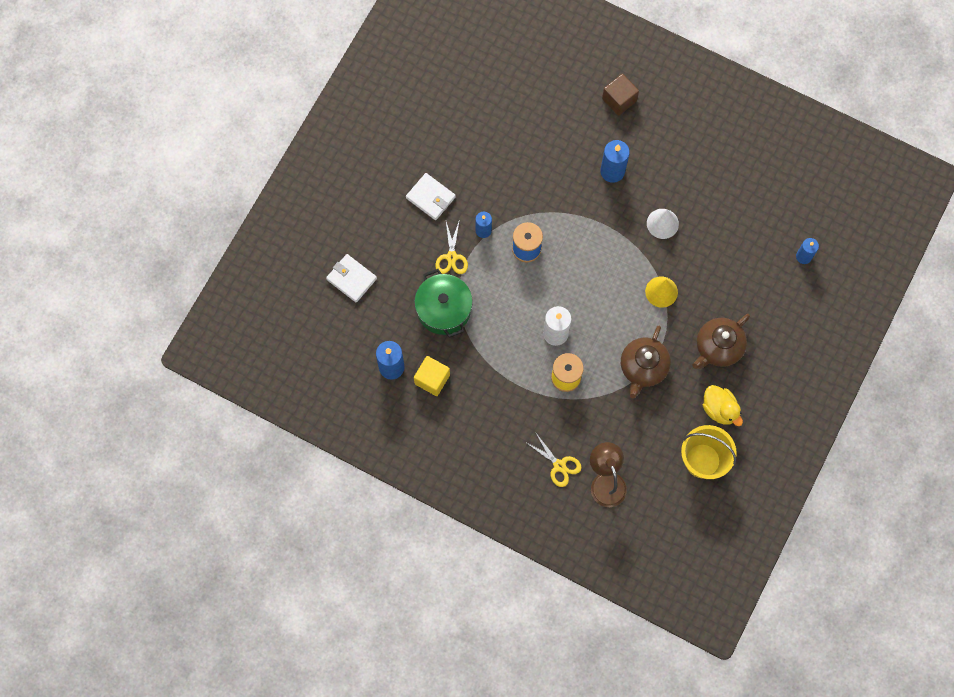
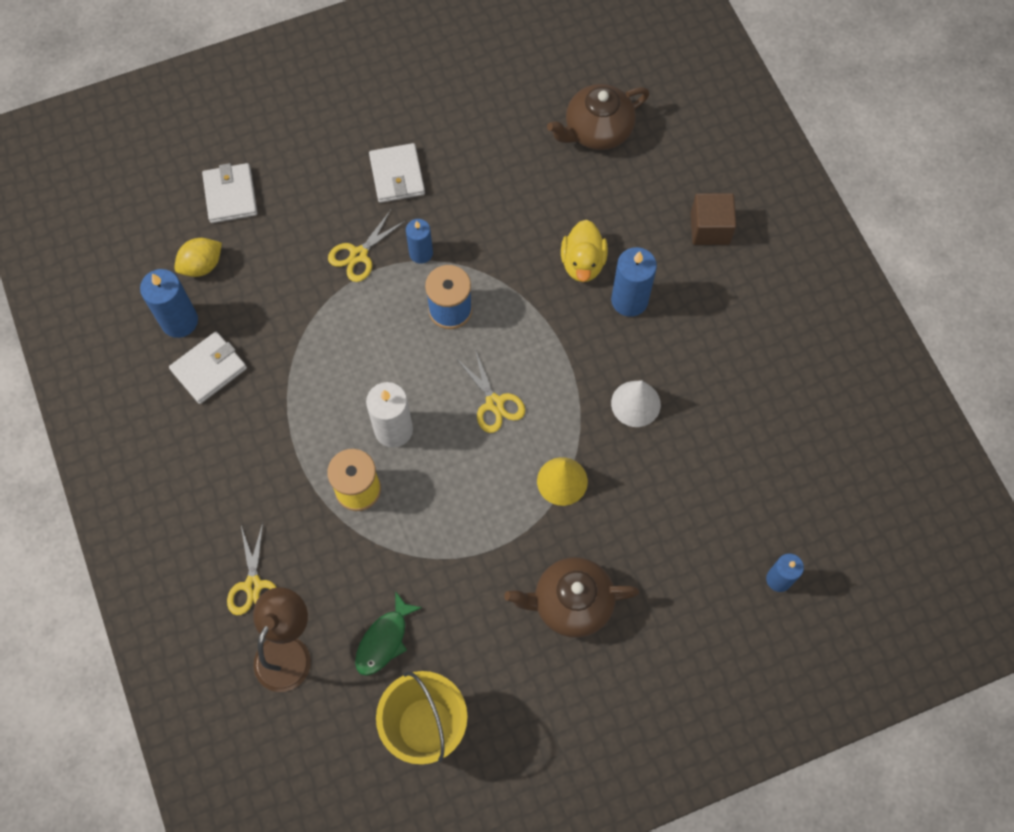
camera: 40 degrees right, 5 degrees down
(374, 329) = (202, 265): none -> yellow lemon
(432, 379) = (209, 369): yellow cube -> white wallet
(444, 309) = (296, 304): green pot -> none
(593, 279) = (494, 403): none -> yellow scissors
(643, 367) = (458, 552): brown teapot -> brown teapot (597, 131)
(646, 438) = (384, 640): none -> green fish
(719, 409) = (505, 680): yellow duck -> yellow duck (583, 263)

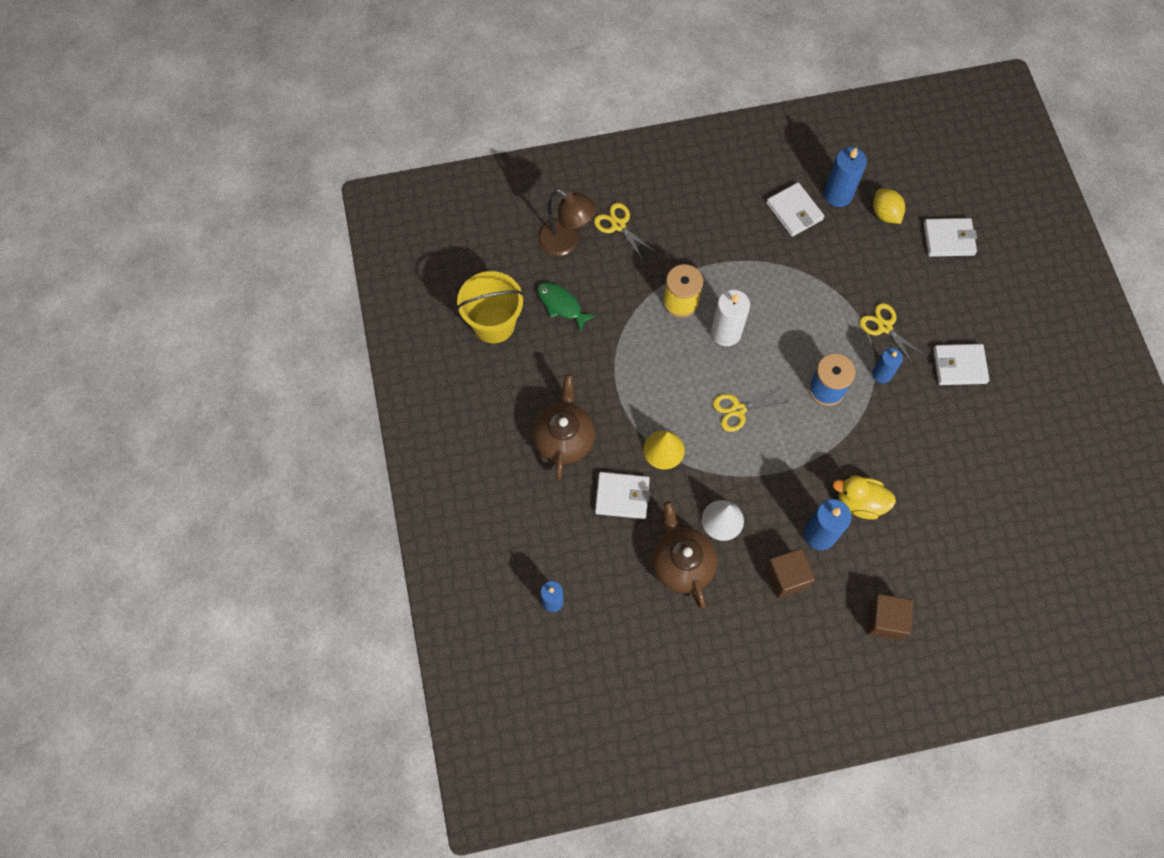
camera: 100 degrees right, 0 degrees up
(253, 585) = (618, 225): yellow scissors -> yellow scissors turned 45 degrees clockwise
(597, 131) = (996, 540): brown teapot -> brown teapot (682, 563)
(632, 520) = (622, 496): none -> white wallet
(686, 329) = (786, 577): none -> brown cube

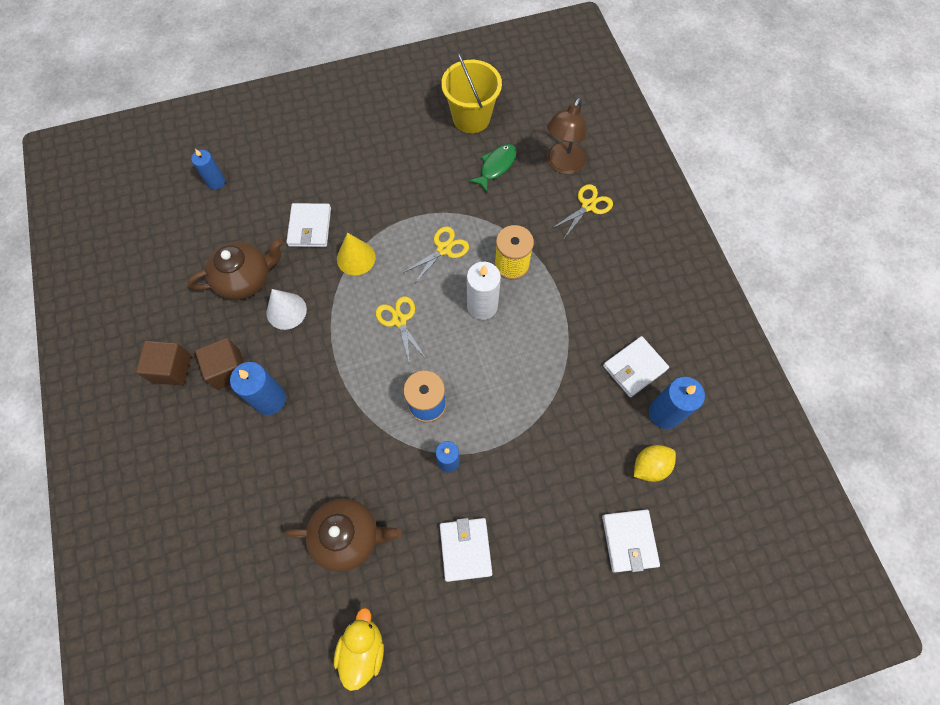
camera: 85 degrees right, 0 degrees up
(564, 438) = (364, 178): brown teapot -> brown teapot (348, 536)
(860, 502) = (303, 438): yellow duck -> yellow duck (362, 649)
(884, 327) = (506, 465): yellow scissors -> yellow scissors (444, 249)
(885, 620) = (179, 464): brown cube -> brown cube (172, 369)

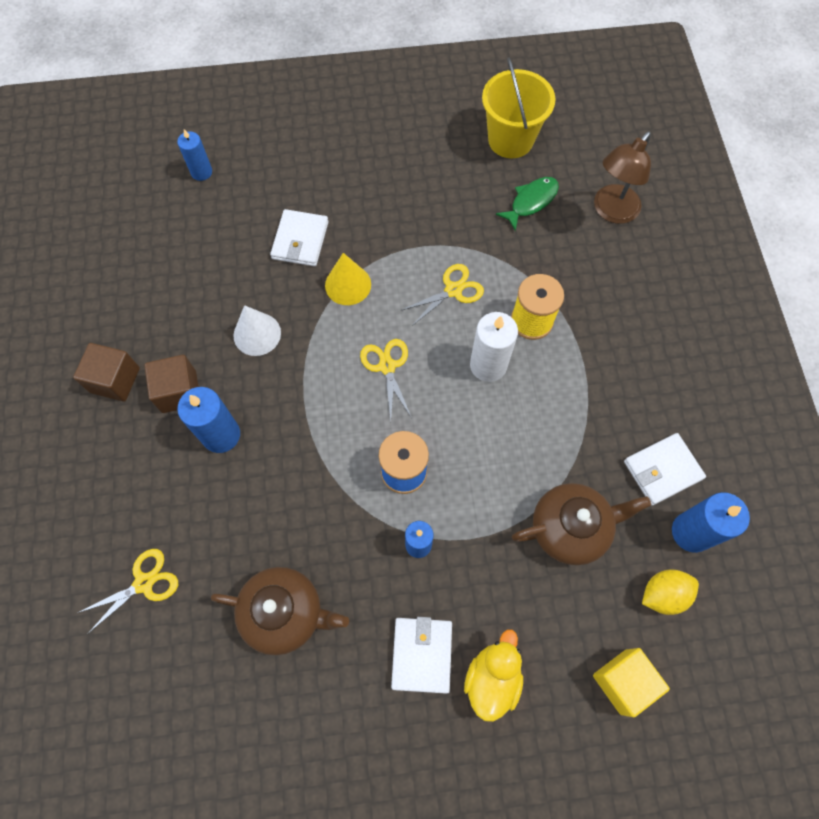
camera: 10 degrees right, 0 degrees up
(245, 278) = (216, 289): brown teapot -> brown teapot (570, 528)
(362, 649) = (280, 752): yellow duck -> yellow duck (492, 678)
(588, 206) = (635, 265): yellow scissors -> yellow scissors (144, 583)
(629, 541) = (623, 681): white wallet -> yellow cube

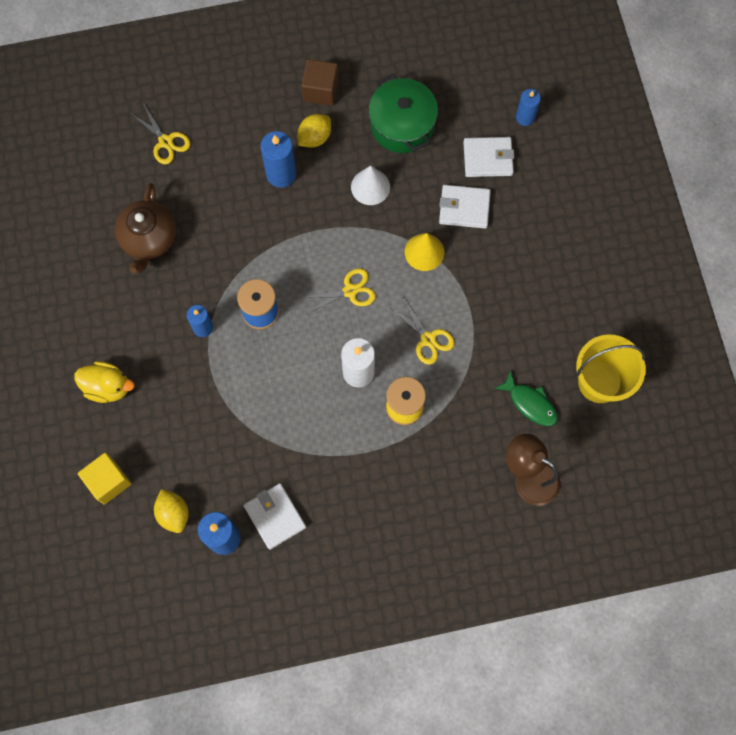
camera: 85 degrees right, 5 degrees up
(179, 391) = (314, 137): brown cube -> yellow lemon
(183, 293) = (402, 125): none -> green pot
(422, 655) = (123, 336): white wallet -> white wallet (488, 158)
(570, 528) = (222, 442): brown teapot -> none

